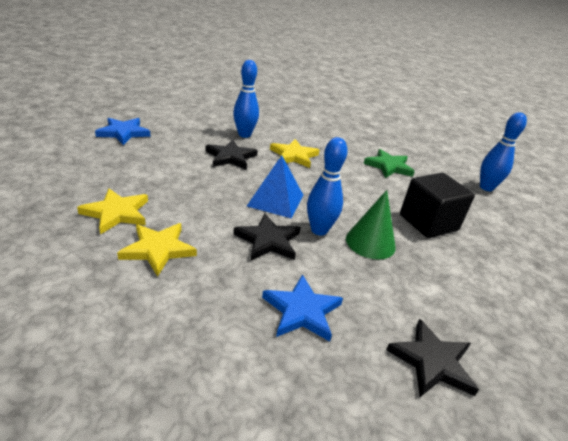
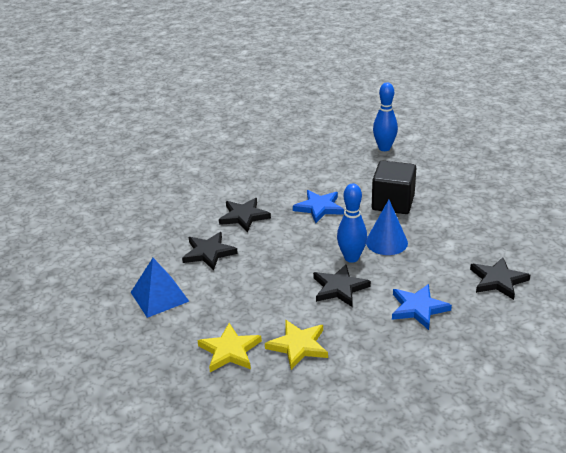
camera: 40 degrees left, 0 degrees up
(123, 133) = (93, 299): blue star -> blue star (319, 208)
(244, 135) = (179, 226): blue bowling pin -> none
(275, 200) = (296, 260): blue pyramid -> blue pyramid (159, 296)
(294, 156) = (244, 216): yellow star -> black star
(370, 242) = (386, 242): green cone -> blue cone
(389, 166) = (311, 176): green star -> none

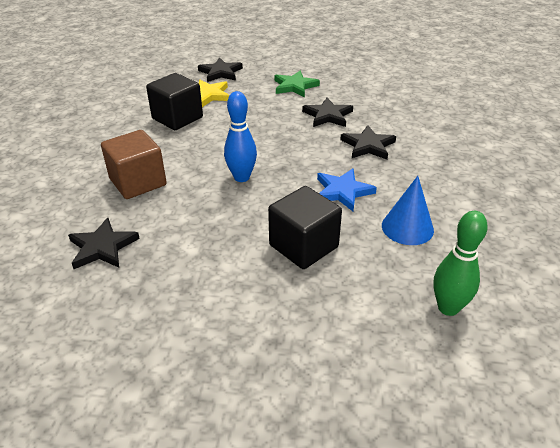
camera: 120 degrees right, 5 degrees up
(159, 296) = (294, 86): blue pyramid -> green star
(298, 346) = (177, 118): yellow star -> black cube
(339, 288) = (211, 156): black star -> black star (220, 72)
(384, 148) = (448, 308): blue bowling pin -> green bowling pin
(386, 242) = (240, 207): blue cone -> blue cone (407, 227)
(418, 308) = (138, 182): blue star -> brown cube

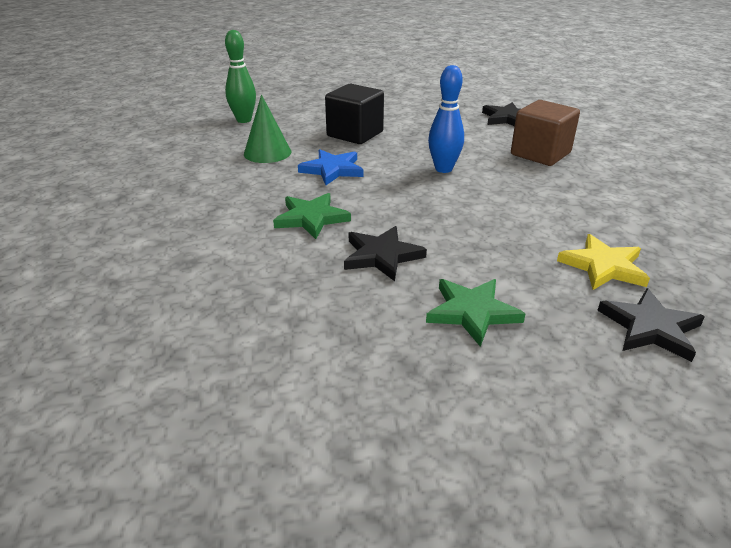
camera: 165 degrees right, 5 degrees down
(177, 118) = (595, 221): black cube -> none
(368, 146) = (311, 218): black star -> green star
(407, 227) = (267, 153): blue cone -> green cone

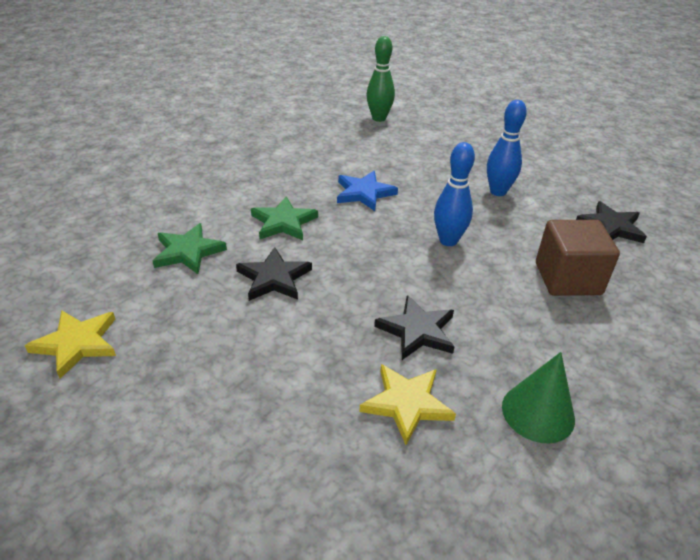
camera: 45 degrees right, 5 degrees up
(267, 153) = (346, 154): green cone -> green cone (538, 412)
(319, 414) = (77, 344): none -> yellow star
(355, 134) = (437, 171): black cube -> none
(415, 128) = (498, 191): none -> blue bowling pin
(472, 312) = (251, 357): green star -> green star (188, 252)
(650, 328) = (339, 471): black star -> black star (417, 331)

